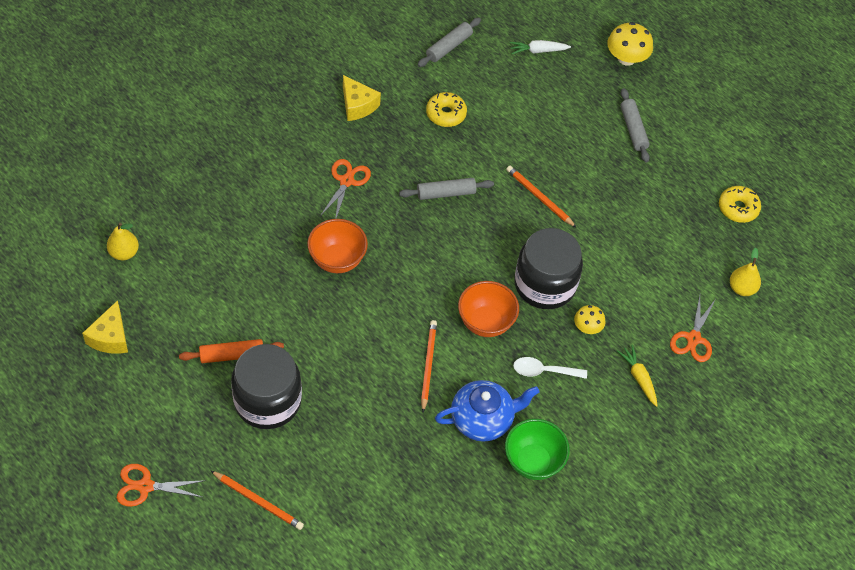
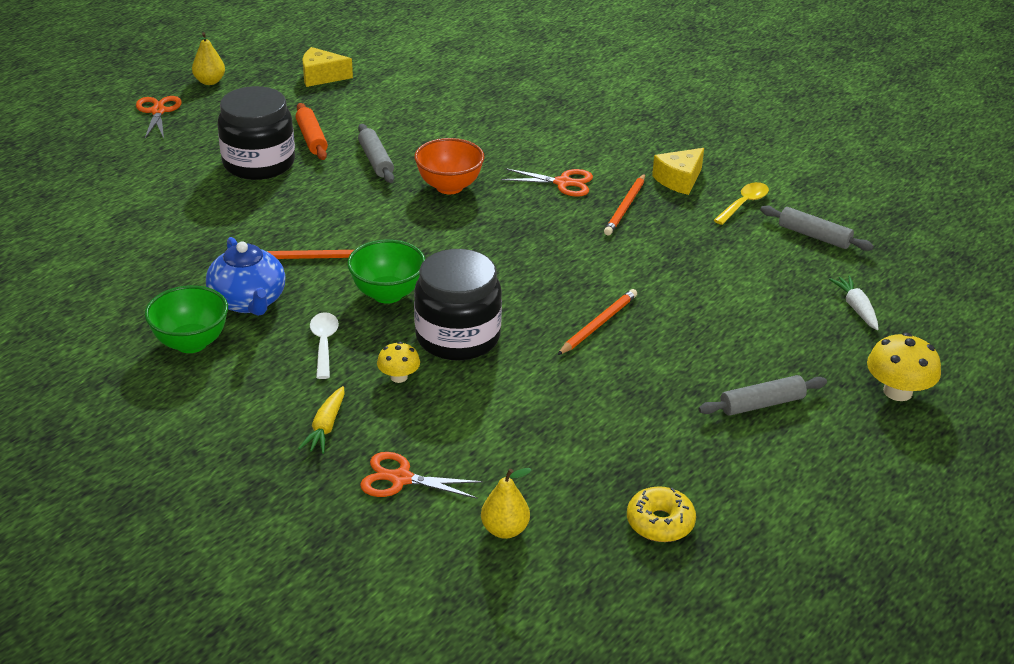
camera: 85 degrees right, 20 degrees down
(124, 253) = (421, 72): yellow pear -> yellow pear (210, 81)
(258, 501) = (140, 170): orange pencil -> orange pencil (625, 207)
(399, 75) = (744, 204): none -> yellow spoon
(446, 114) = (700, 242): yellow donut -> none
(446, 193) = (574, 251): grey rolling pin -> grey rolling pin (375, 160)
(485, 322) = (387, 294): orange bowl -> green bowl
(639, 378) = (325, 427): yellow carrot -> yellow carrot turned 135 degrees clockwise

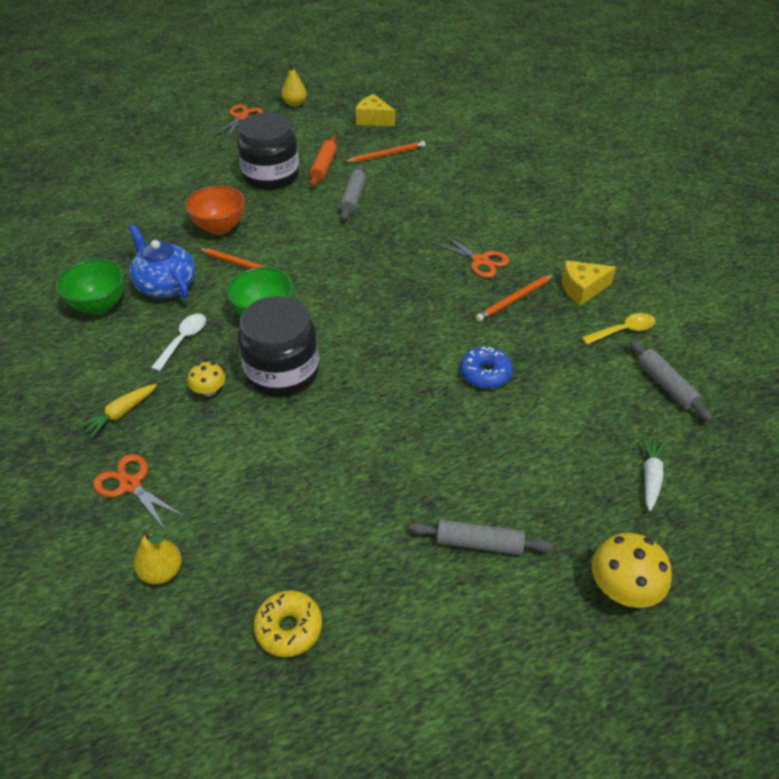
camera: 30 degrees right, 10 degrees up
(248, 301) = (166, 285): blue teapot -> blue teapot turned 135 degrees clockwise
(449, 187) = (388, 236): orange bowl -> orange bowl (220, 227)
(598, 324) = (401, 402): orange pencil -> orange pencil (386, 154)
(653, 276) = (485, 374): none -> blue donut

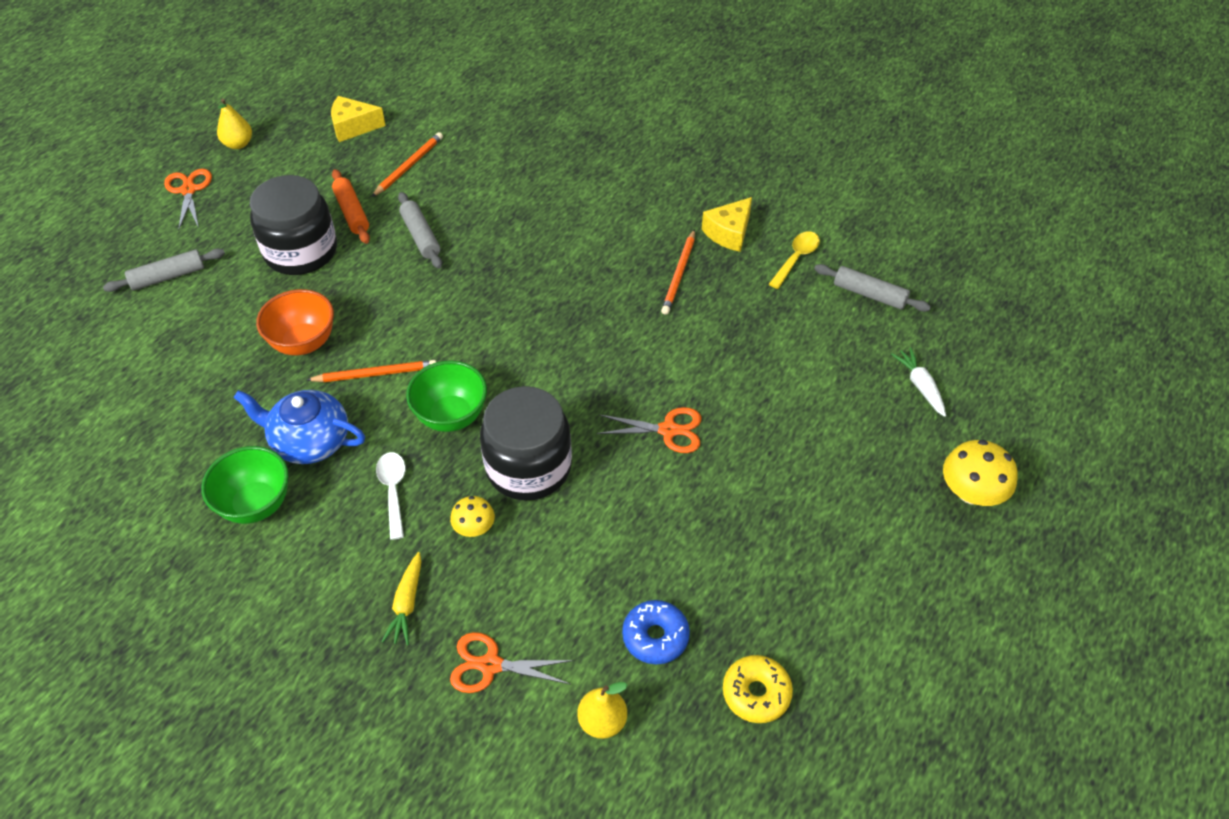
camera: 35 degrees left, 5 degrees up
(479, 543) = (840, 524): grey rolling pin -> grey rolling pin (168, 277)
(480, 261) = (613, 248): orange scissors -> orange scissors (668, 430)
(485, 374) = (716, 364): blue donut -> blue donut (655, 637)

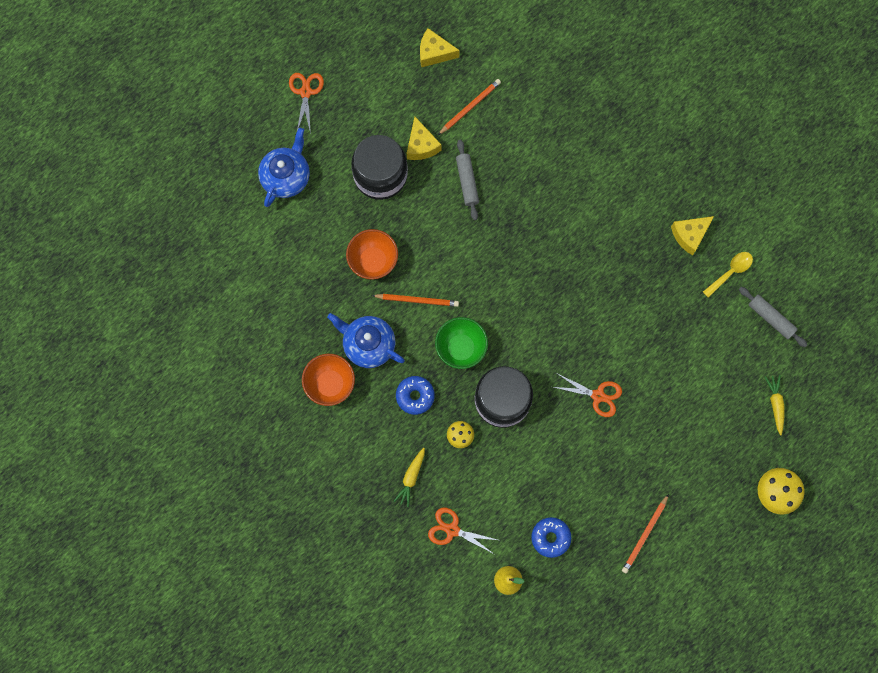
camera: 15 degrees right, 25 degrees up
(168, 277) = (286, 176): grey rolling pin -> blue teapot
(238, 144) = (345, 51): yellow pear -> none
(256, 504) = (330, 384): green bowl -> orange bowl
(352, 212) = (421, 145): orange rolling pin -> yellow cheese
(393, 491) = (415, 396): white spoon -> blue donut
(679, 274) = (642, 265): orange pencil -> orange pencil (644, 535)
(756, 693) = (598, 587): yellow donut -> none
(920, 386) = (775, 404): white carrot -> yellow carrot

